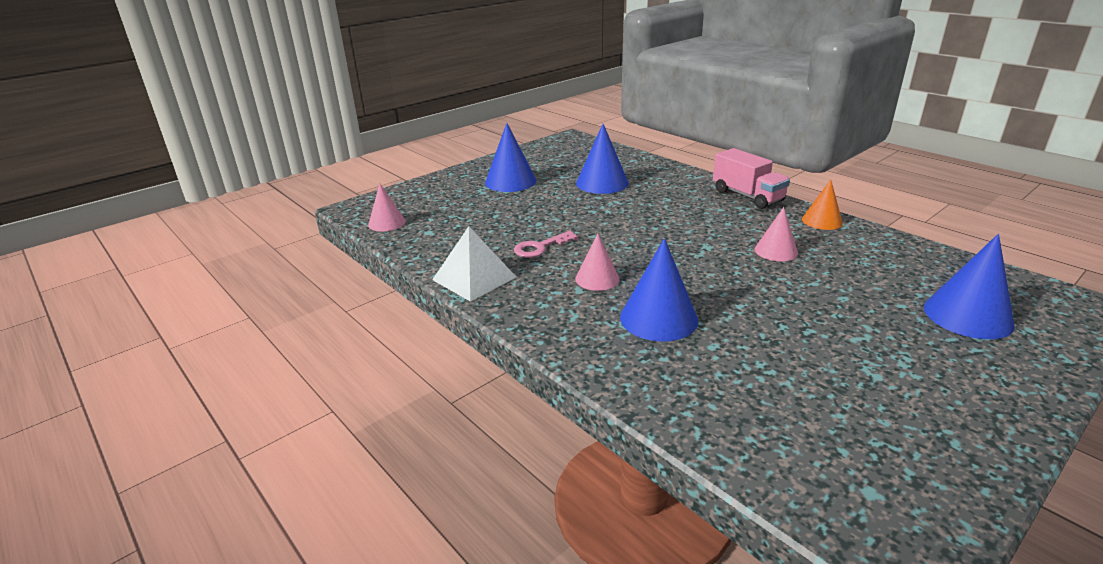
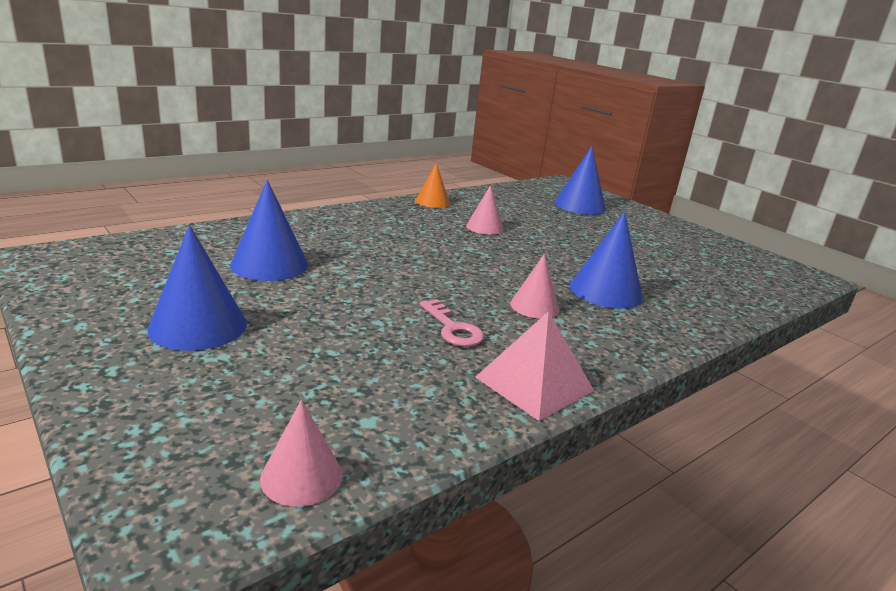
camera: 90 degrees left, 5 degrees down
(474, 278) = (534, 383): white pyramid -> pink pyramid
(747, 196) = (364, 211): pink truck -> none

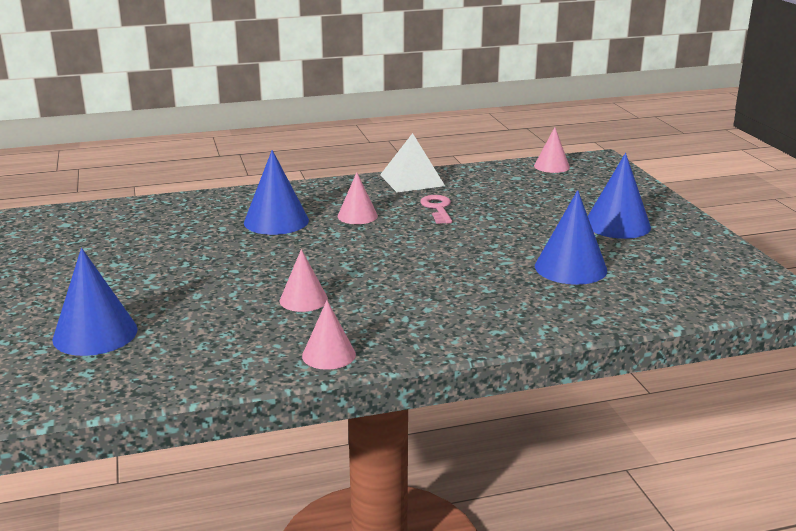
camera: 155 degrees left, 0 degrees up
(432, 202) = (328, 355): orange cone -> pink cone
(534, 383) = (412, 180): pink pyramid -> white pyramid

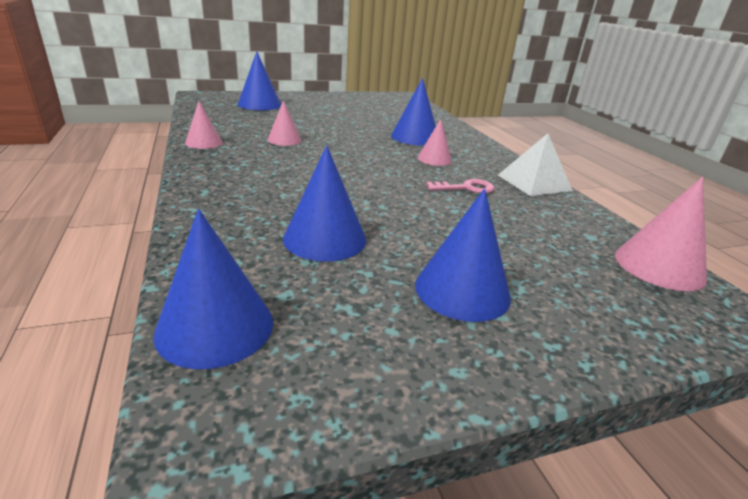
camera: 85 degrees right, 5 degrees up
(551, 166) = (659, 266): pink cone -> pink cone, size x1.58
(706, 298) = (215, 327): none -> blue cone

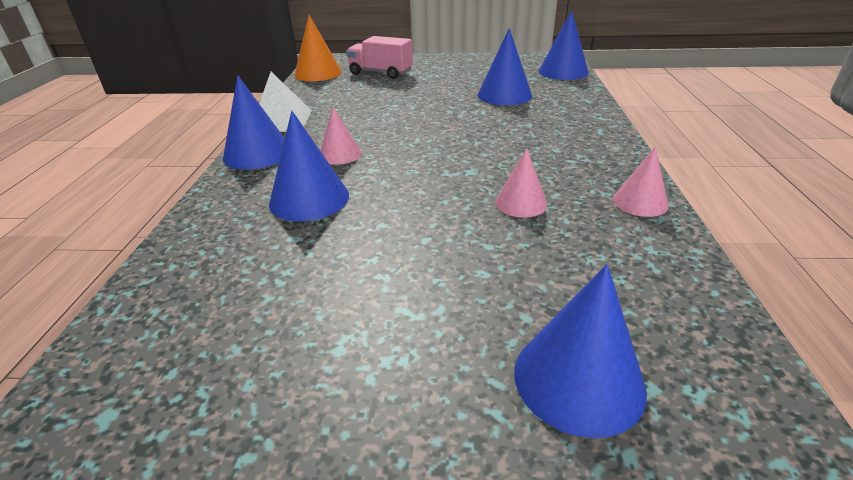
camera: 155 degrees left, 5 degrees up
(462, 290) = (442, 73): blue cone -> blue cone (257, 153)
(466, 188) = (358, 120): pink key -> none
(566, 278) = (381, 73): none -> pink truck
(659, 266) = (318, 73): pink cone -> orange cone

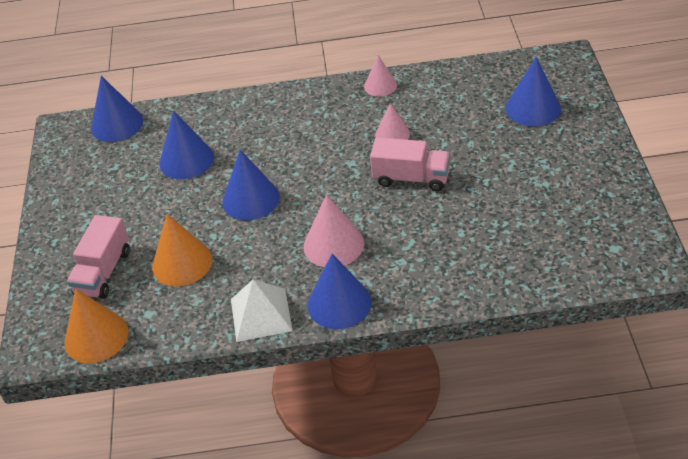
camera: 95 degrees left, 10 degrees up
(309, 199) = (410, 240): blue cone -> blue cone (251, 199)
(340, 154) = (333, 245): pink cone -> pink cone, size x1.58
(369, 95) = (182, 263): none -> orange cone
(422, 209) = (411, 178): none -> pink truck

